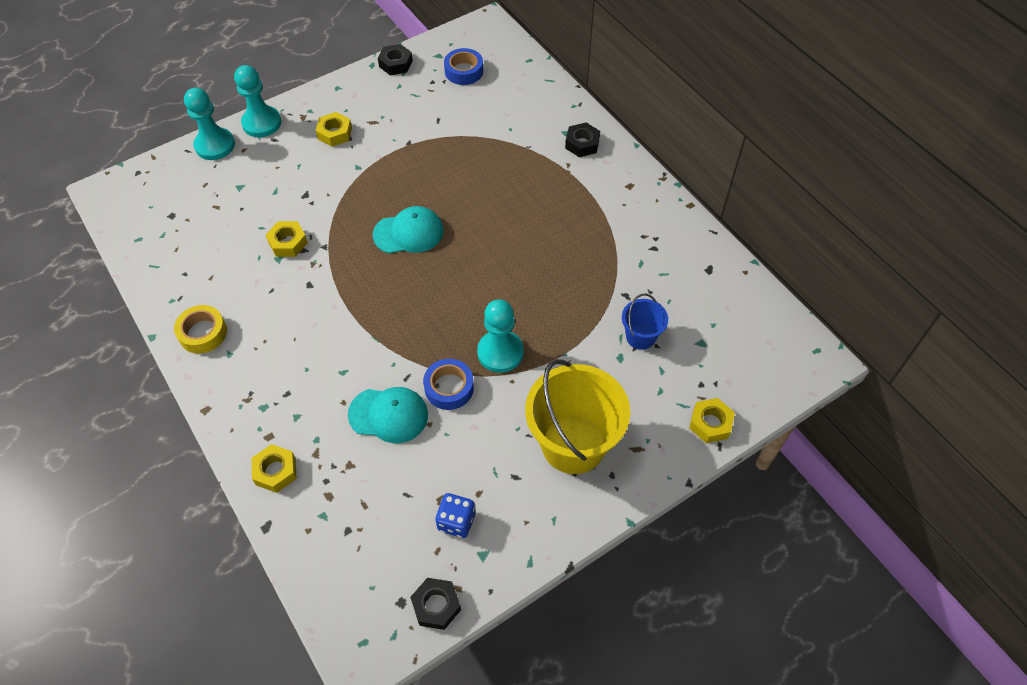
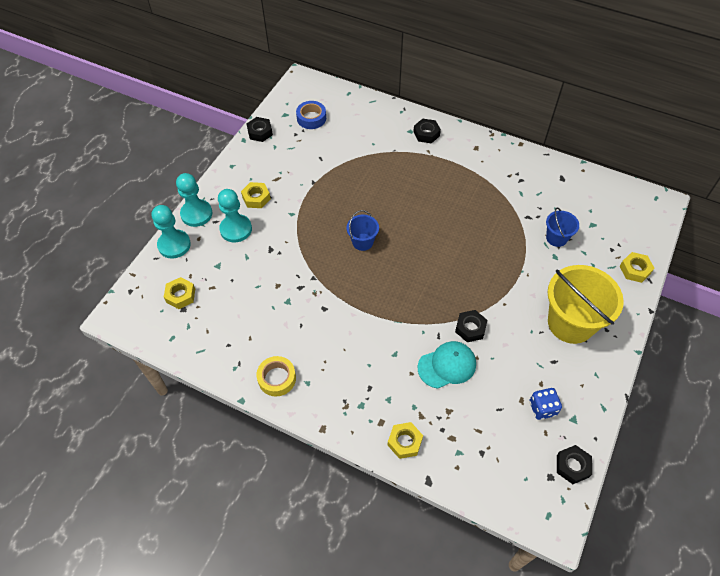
camera: 30 degrees left, 0 degrees up
(288, 243) = (285, 287): yellow nut -> yellow nut (180, 295)
(408, 233) = (362, 242): turquoise cap -> blue bucket
(449, 388) = (470, 328): blue tape -> black nut
(500, 352) = (483, 290): turquoise pawn -> turquoise pawn (236, 229)

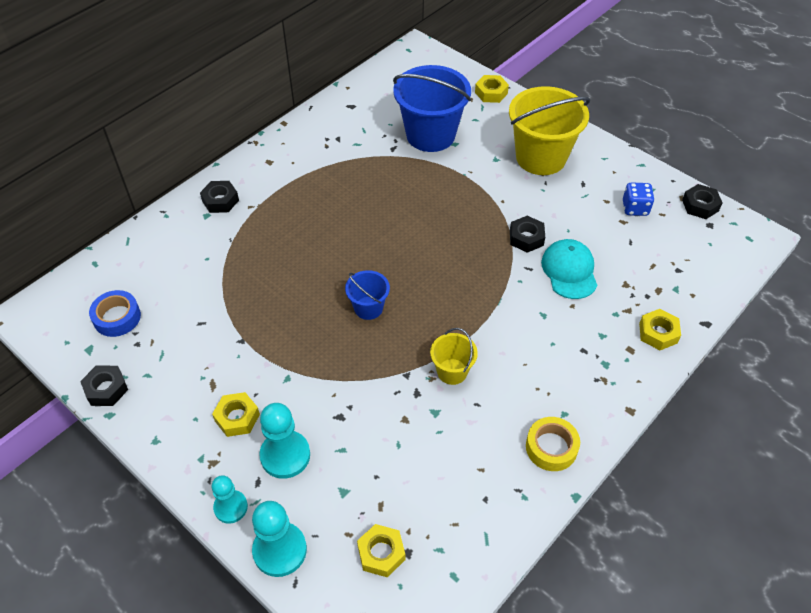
camera: 75 degrees left, 5 degrees down
(196, 214) = (231, 507): turquoise pawn -> turquoise pawn, size x0.64
(323, 304) = (452, 371): none -> yellow bucket
(556, 238) = (430, 135): blue bucket -> blue bucket, size x2.02

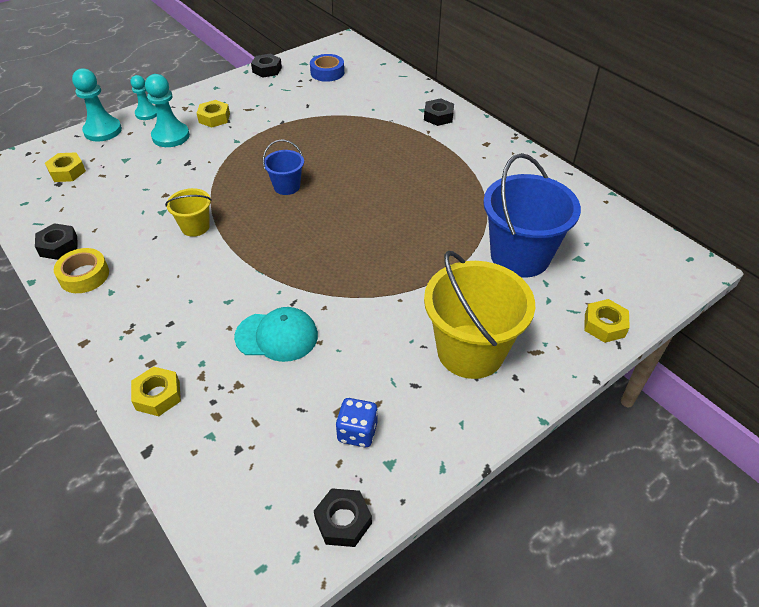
camera: 100 degrees right, 5 degrees down
(526, 238) = (337, 309): black nut -> black nut (59, 246)

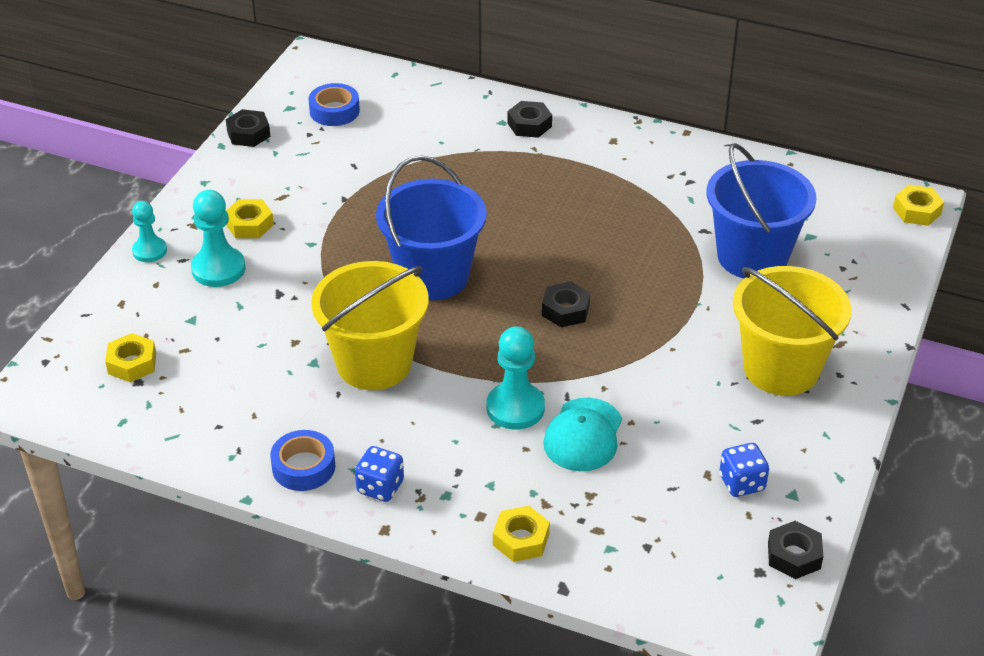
camera: 30 degrees left, 5 degrees down
(59, 246) = (232, 450): black nut -> black nut (565, 310)
(84, 275) = (303, 467): yellow tape -> blue tape
(103, 131) = (115, 295): turquoise pawn -> turquoise pawn (515, 408)
(112, 311) = (380, 487): none -> blue dice
(195, 227) = (374, 363): yellow bucket -> yellow bucket, size x2.02
(277, 336) = (583, 435): turquoise cap -> turquoise cap turned 135 degrees clockwise
(287, 186) = (433, 276): blue bucket -> blue bucket, size x2.02
(604, 325) = (881, 293): yellow nut -> yellow nut (917, 211)

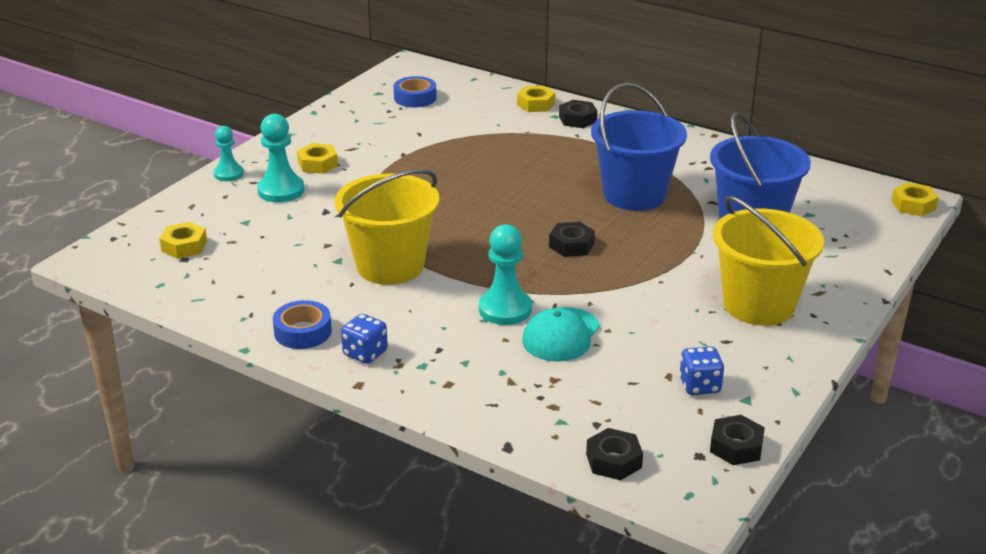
camera: 10 degrees right, 10 degrees down
(248, 134) = (339, 106): black nut -> black nut (613, 461)
(433, 276) = (462, 212): blue bucket -> blue bucket (634, 195)
(521, 539) = (480, 405): yellow nut -> yellow nut (536, 104)

